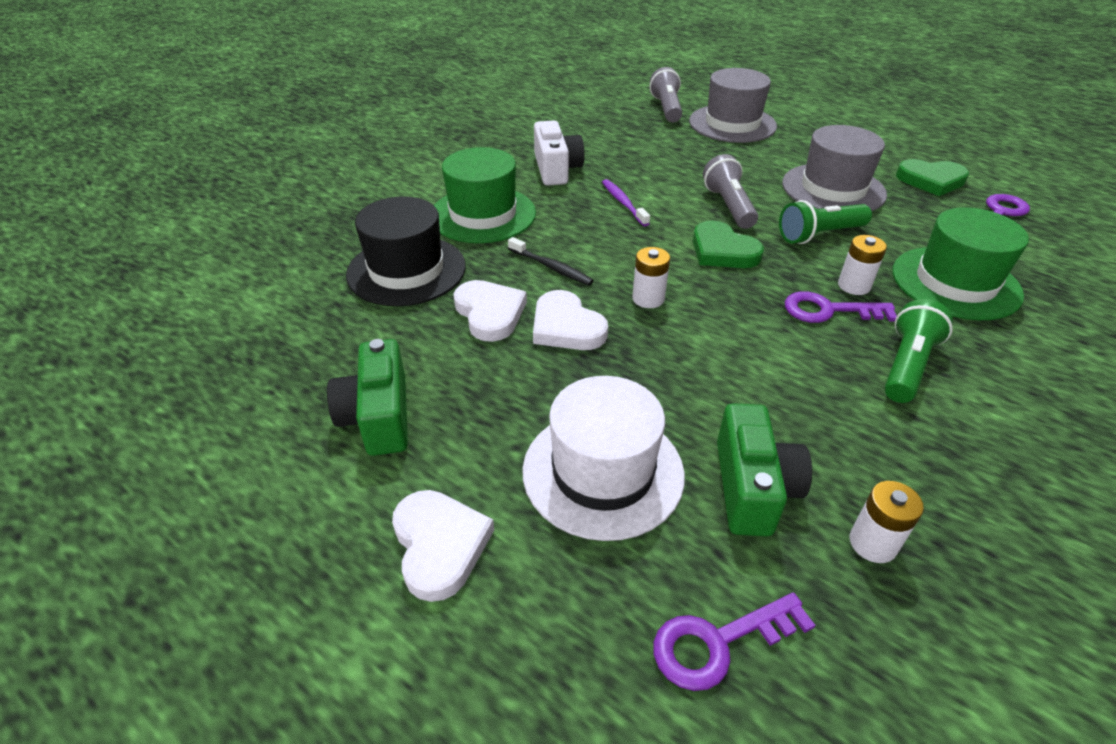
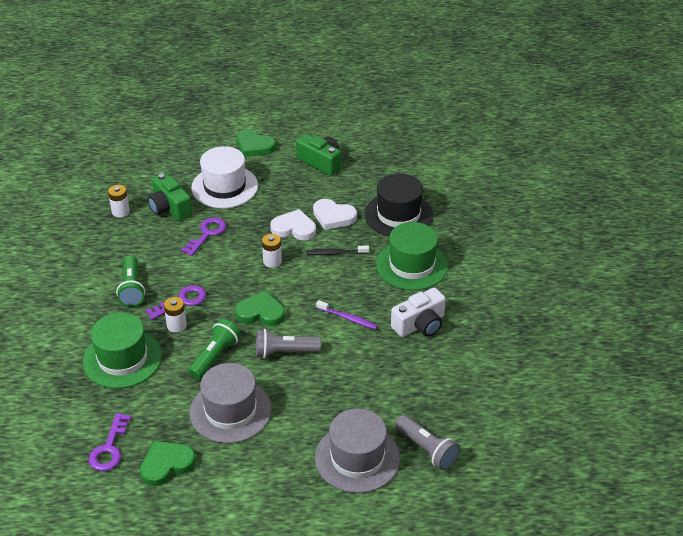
camera: 140 degrees right, 0 degrees up
(439, 545) = (254, 146): white heart -> green heart
(556, 169) = (420, 325): white camera -> white camera turned 75 degrees counterclockwise
(718, 643) = (155, 166): purple key -> purple key (207, 234)
(729, 206) = (285, 352): grey flashlight -> grey flashlight turned 135 degrees clockwise

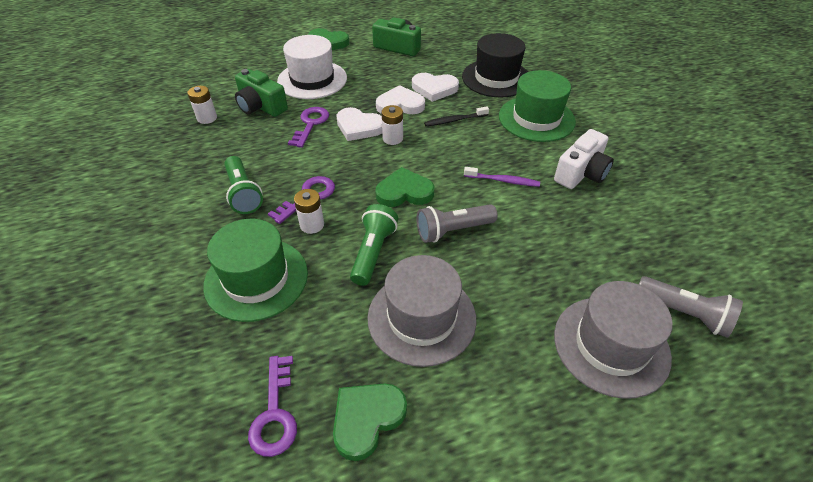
camera: 15 degrees left, 5 degrees up
(248, 244) = (359, 127): none -> white heart

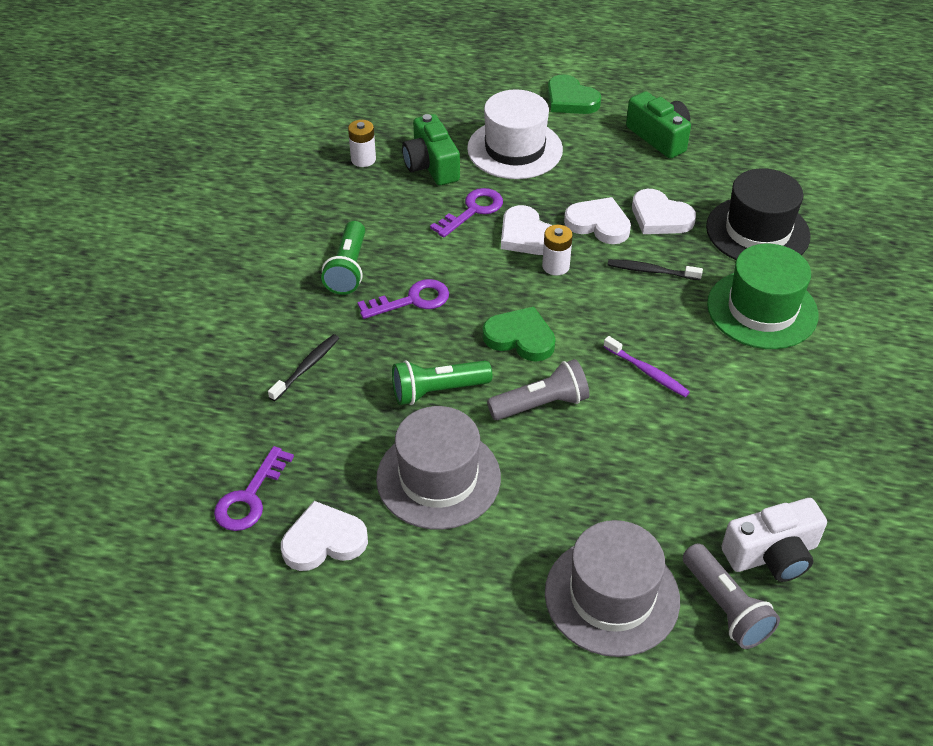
camera: 30 degrees right, 0 degrees up
(256, 279) = (306, 367): green hat -> black toothbrush
(312, 225) = (395, 334): white battery -> none
(367, 419) = (324, 541): green heart -> white heart
(373, 252) = (438, 391): green flashlight -> green flashlight turned 150 degrees counterclockwise
(453, 230) = (541, 404): grey flashlight -> grey flashlight turned 150 degrees clockwise
(581, 173) = (755, 403): white camera -> white camera (772, 554)

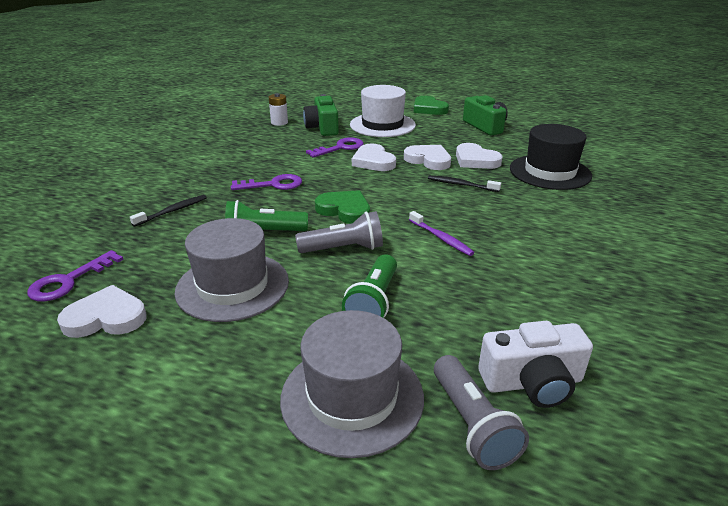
camera: 10 degrees right, 15 degrees down
(348, 269) = (237, 166): green flashlight -> green flashlight (373, 302)
(555, 266) = (388, 177): white battery -> none
(762, 309) = (547, 212): green hat -> none

